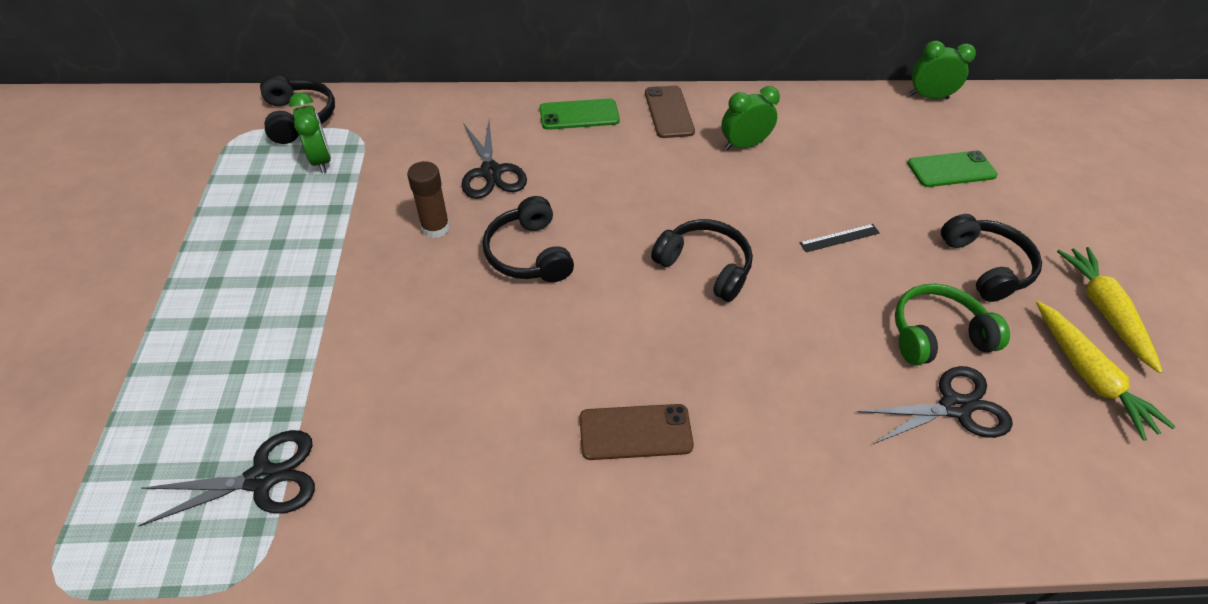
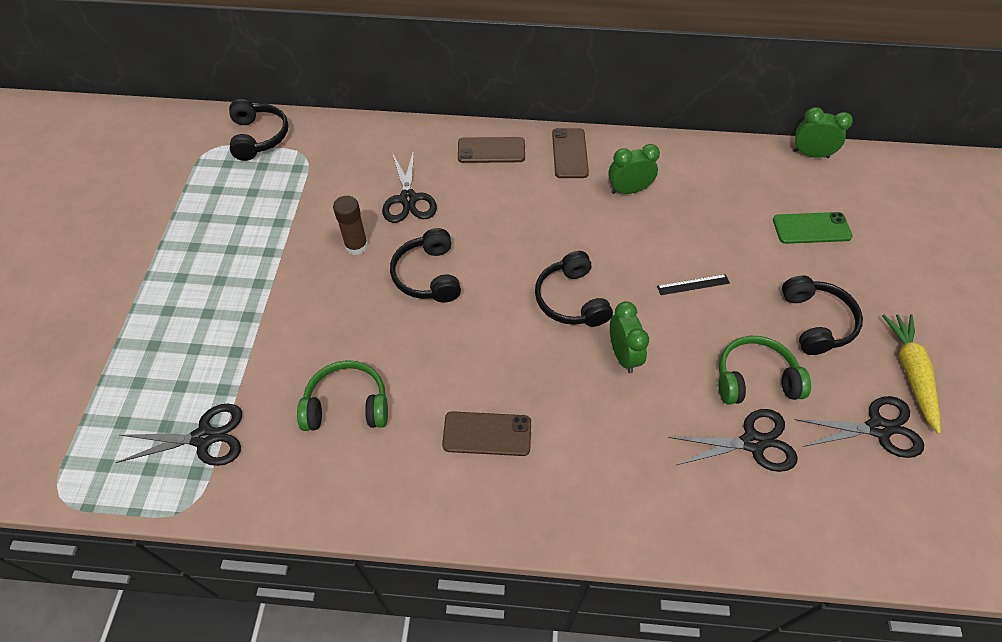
camera: 10 degrees right, 5 degrees up
(321, 160) = (272, 177): green clock -> green clock (623, 355)
(451, 416) = (347, 405): none -> green headphones
(579, 115) = (491, 150): green phone -> brown phone
(704, 266) = (571, 300): black headphones -> black headphones turned 150 degrees counterclockwise
(1088, 376) = (878, 428): yellow carrot -> black scissors

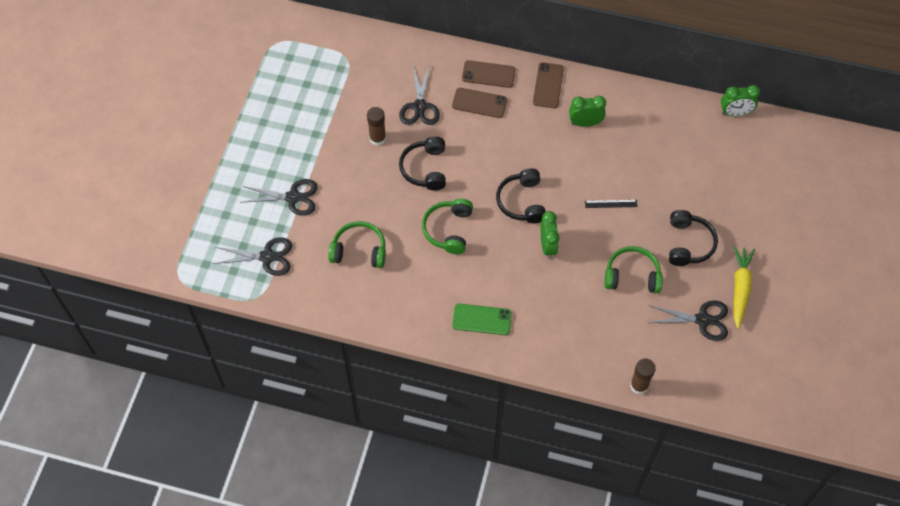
camera: 10 degrees right, 5 degrees up
(259, 137) = (314, 37): black headphones -> none
(475, 354) = (448, 230): none -> green headphones
(487, 434) = (446, 283): brown phone -> brown phone (479, 103)
(752, 443) = (616, 315): black scissors -> black scissors (293, 197)
(810, 154) = (735, 113): green clock -> green clock turned 150 degrees clockwise
(811, 228) = (712, 174): green phone -> green phone (482, 319)
(824, 553) = (639, 385): none -> brown glue stick

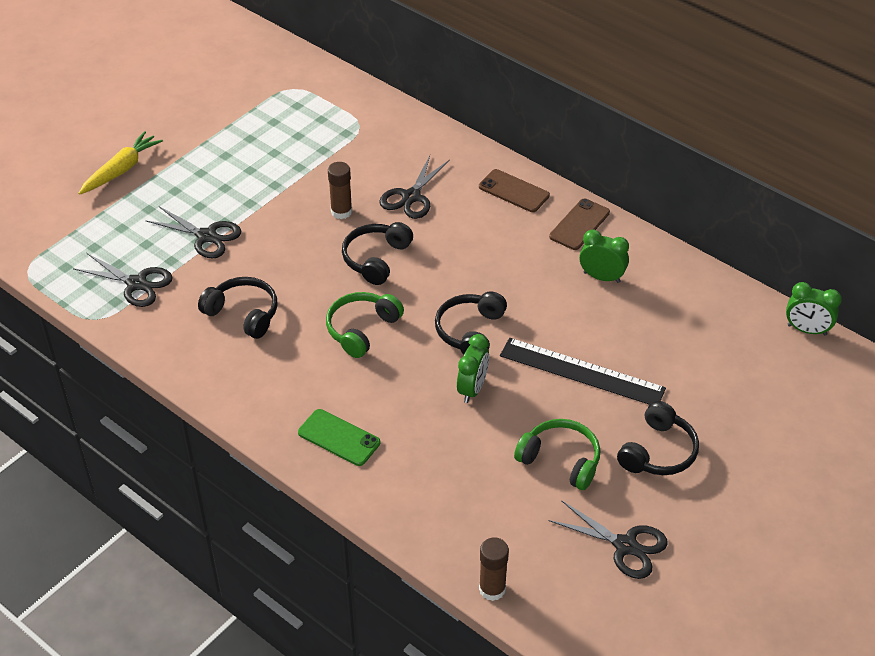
camera: 25 degrees right, 15 degrees down
(359, 250) = (243, 313): green headphones -> black headphones
(479, 103) = (484, 215): brown phone -> none
(611, 204) = (581, 372): black ruler -> black ruler, size x2.31
(740, 288) = (699, 528): yellow carrot -> yellow carrot (121, 170)

